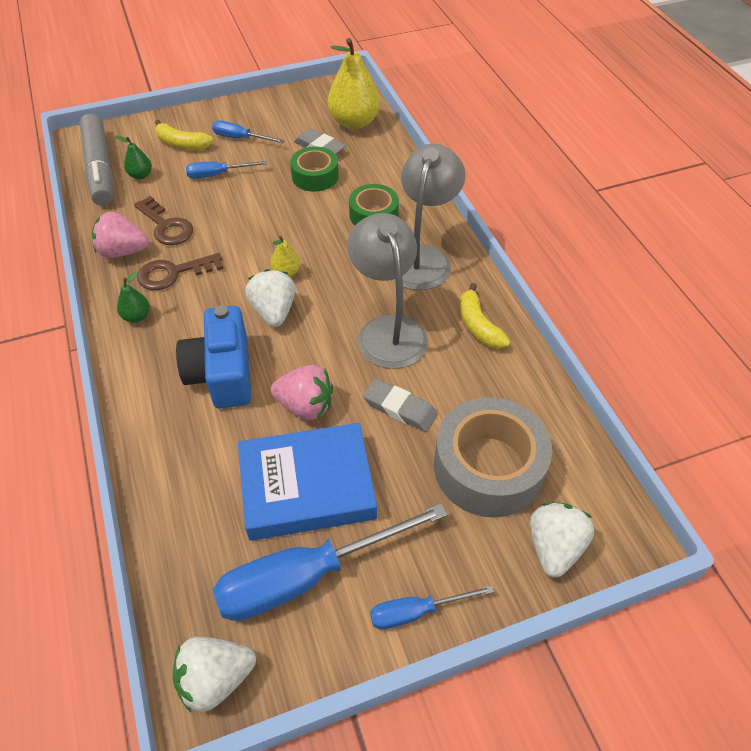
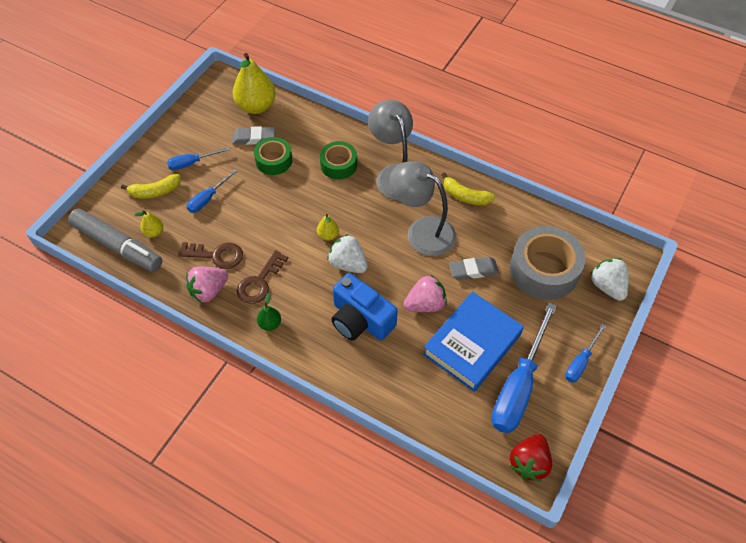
camera: 40 degrees left, 5 degrees up
(141, 175) = (154, 232): green pear -> yellow pear
(215, 679) = (529, 463): white strawberry -> red strawberry

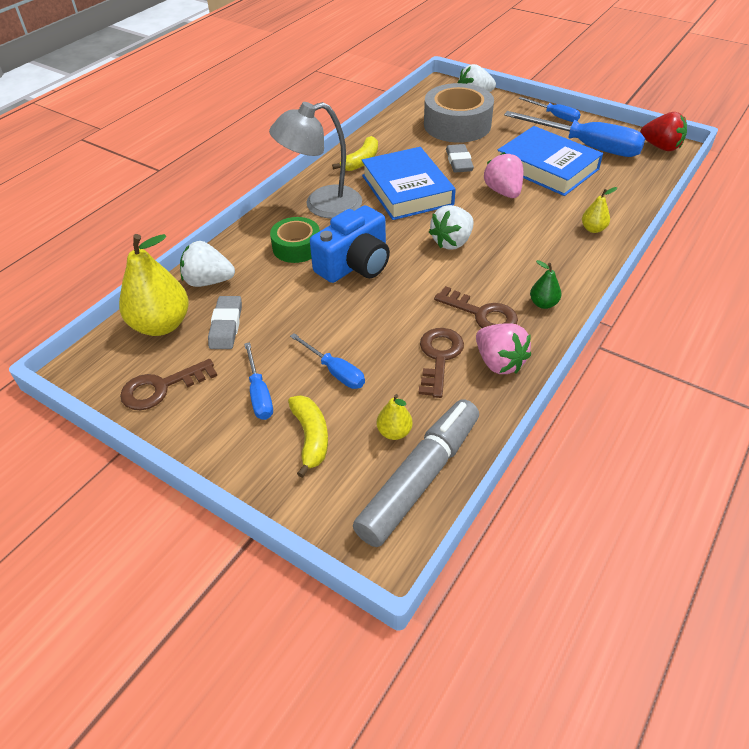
camera: 85 degrees left, 10 degrees down
(201, 117) = (161, 388): none -> brown key
(274, 160) = (275, 305): green tape -> none
(299, 121) = (208, 281): none -> white strawberry
(328, 235) = (409, 257): yellow pear -> yellow pear (593, 229)
(360, 320) = (528, 234): blue camera -> blue camera (355, 264)
(422, 231) = (407, 190): grey lamp -> blue book

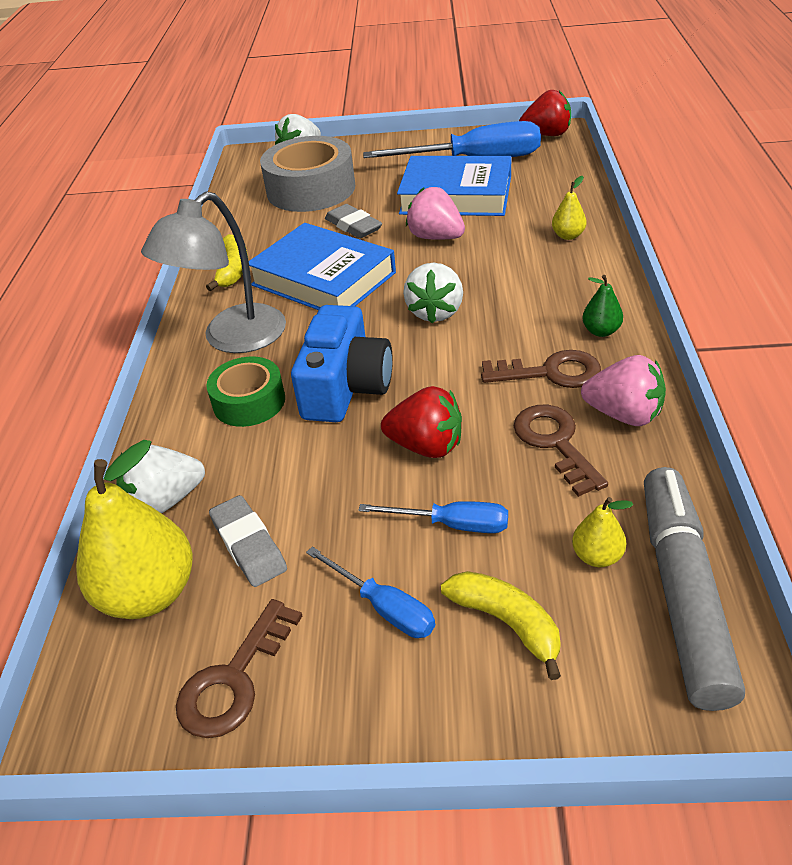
camera: 30 degrees left, 5 degrees down
(365, 321) = (426, 446): none -> red strawberry
(555, 116) = (410, 143): blue screwdriver -> none

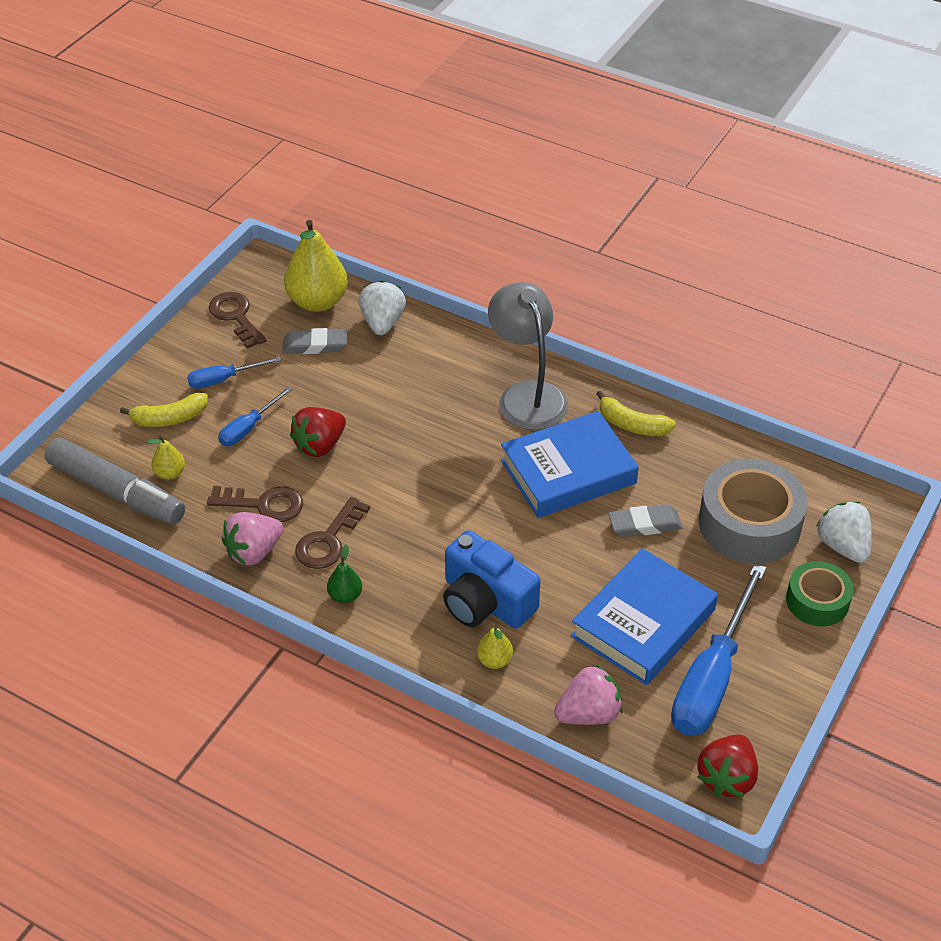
camera: 115 degrees right, 5 degrees up
(249, 402) = (443, 382): green tape -> green tape (817, 601)
(346, 387) = (413, 432): blue camera -> blue camera (485, 601)
(435, 312) = (459, 516): white strawberry -> none
(436, 237) = (574, 570): pink strawberry -> pink strawberry (588, 713)

